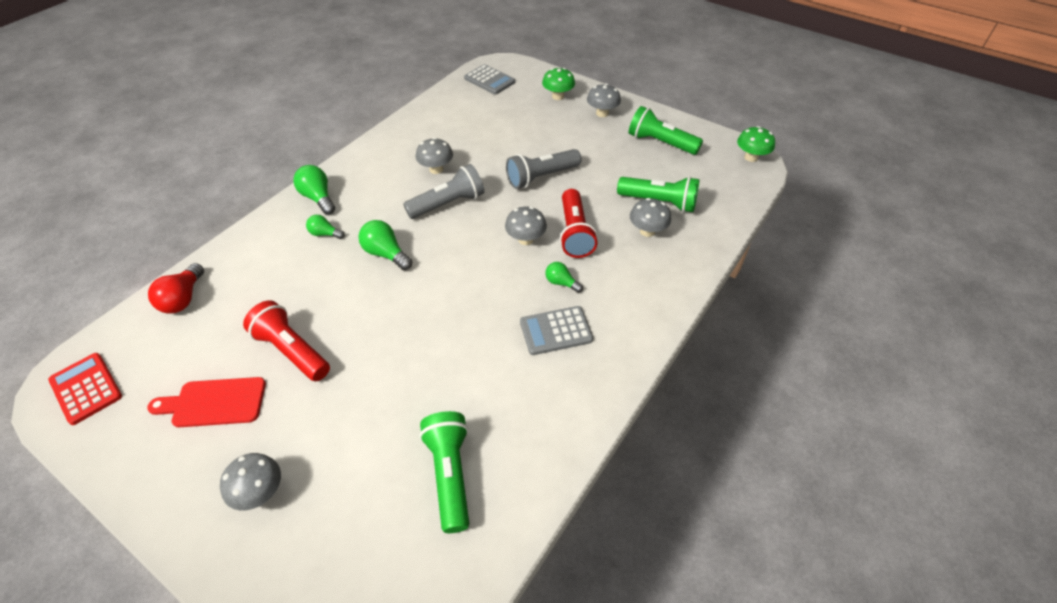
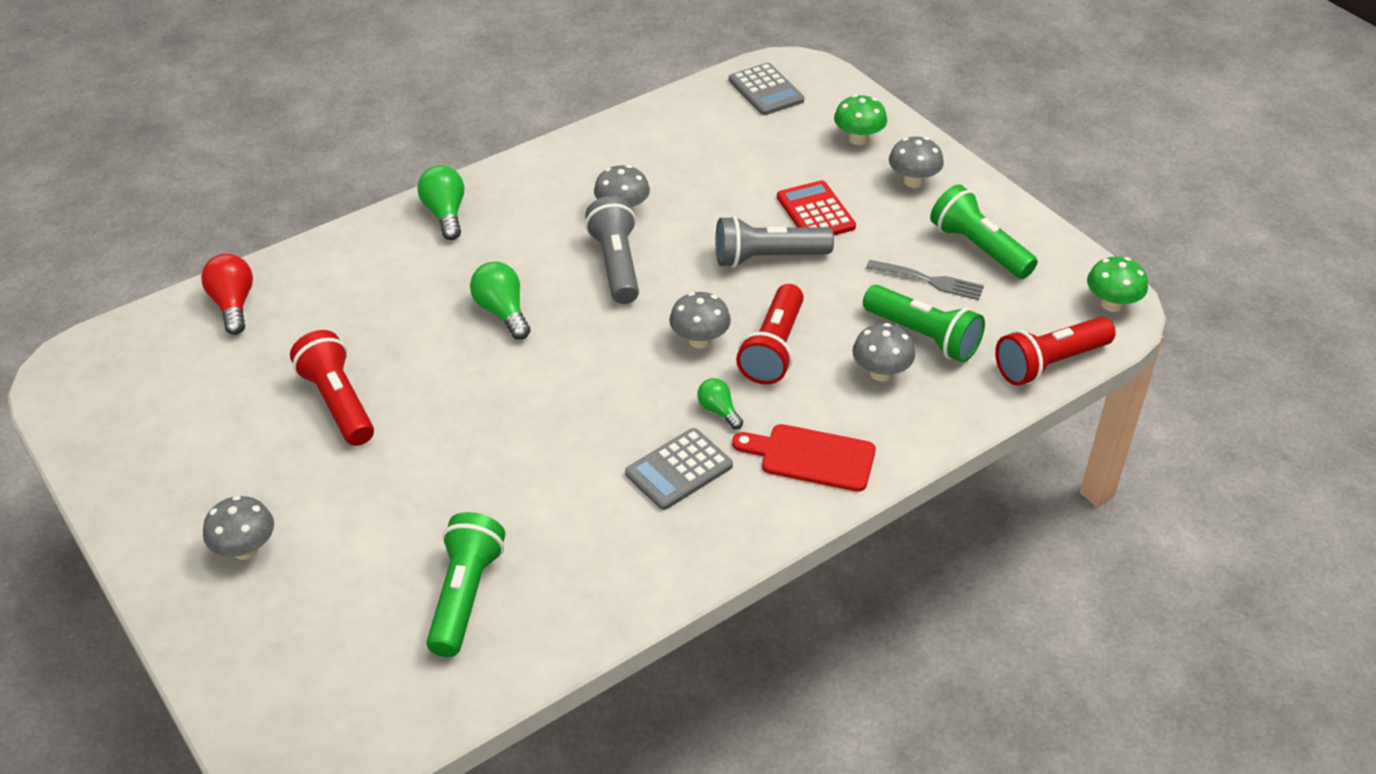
camera: 20 degrees right, 5 degrees down
(86, 388) = (94, 381): red calculator -> red calculator (815, 212)
(183, 299) = (233, 305): red light bulb -> red light bulb turned 135 degrees clockwise
(214, 402) = (228, 437): red cutting board -> red cutting board (811, 457)
(325, 234) = (435, 265): green light bulb -> none
(448, 204) = (616, 264): grey flashlight -> grey flashlight turned 90 degrees counterclockwise
(556, 331) = (679, 470): grey calculator -> grey calculator turned 45 degrees counterclockwise
(643, 168) = (929, 281): none -> grey fork
(739, 200) = (1049, 363): none -> red flashlight

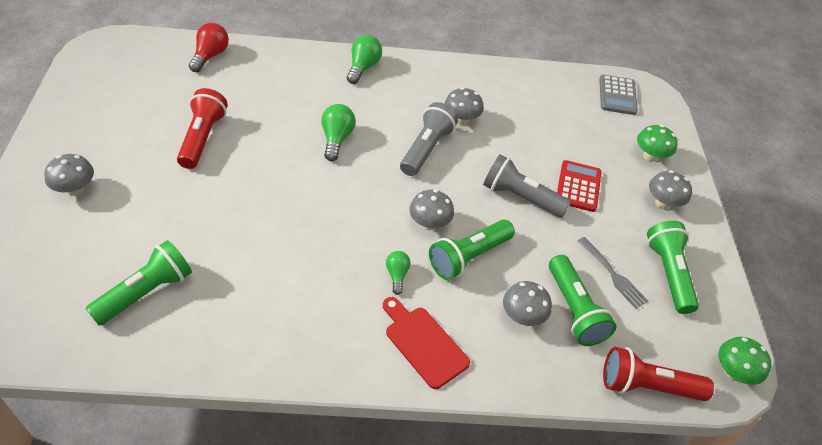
camera: 30 degrees right, 5 degrees up
(679, 470) = (337, 297): grey calculator -> none
(773, 349) = (468, 257): red flashlight -> green flashlight

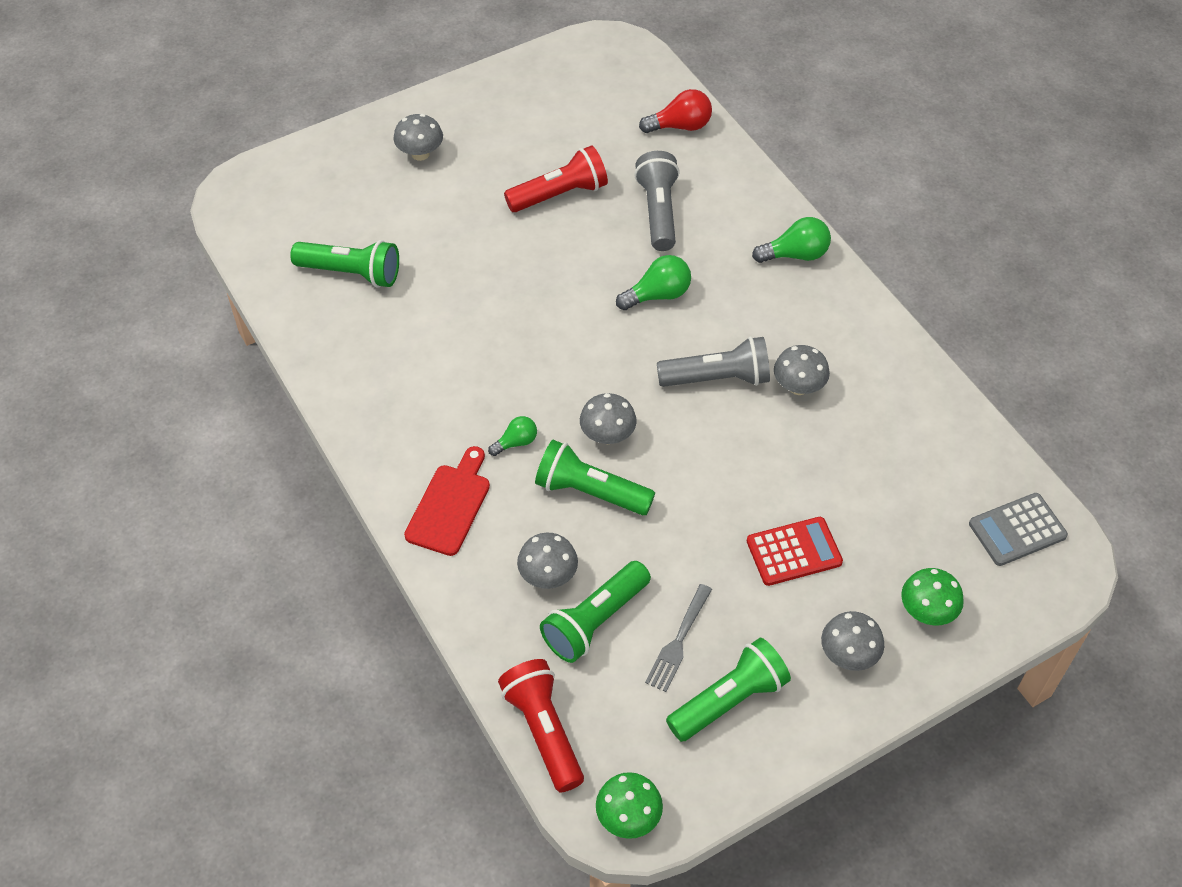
camera: 65 degrees right, 5 degrees up
(520, 197) = (722, 501): grey flashlight -> grey flashlight (658, 211)

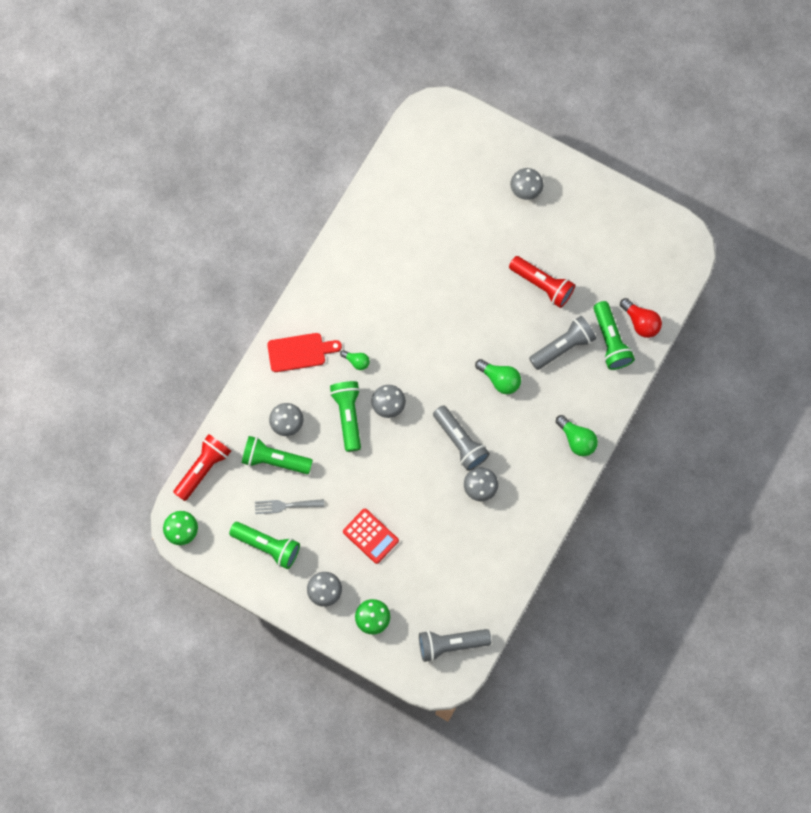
camera: 60 degrees right, 20 degrees up
(351, 273) = (416, 209): green flashlight -> green flashlight (610, 341)
(1017, 530) = (450, 644): grey calculator -> grey flashlight

